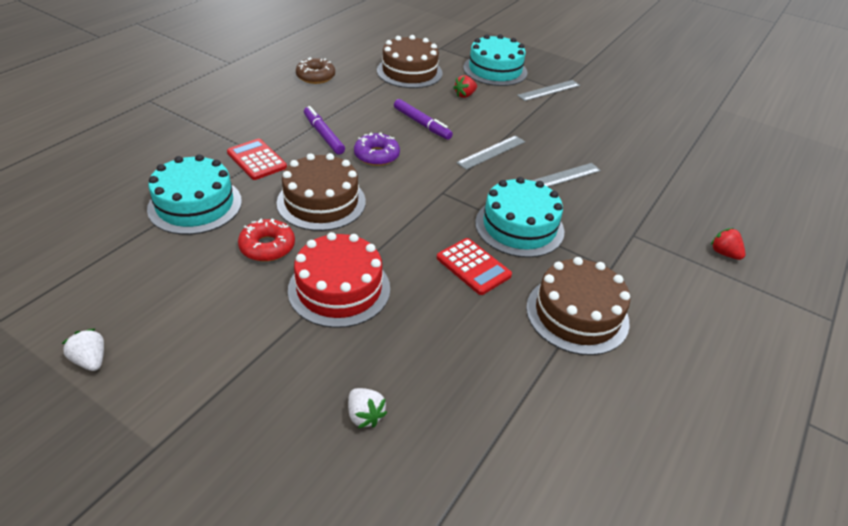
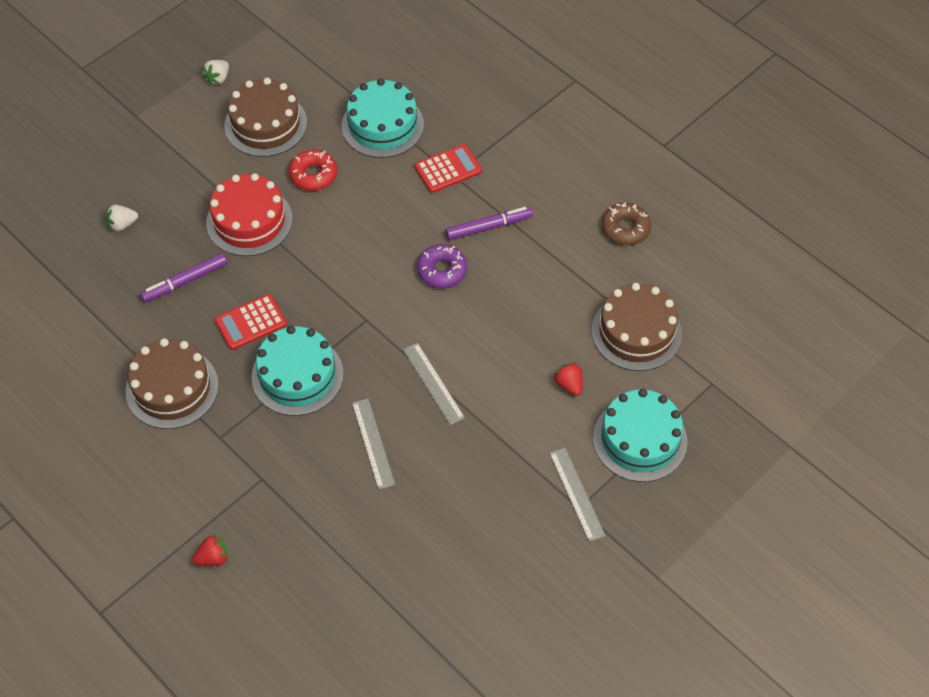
camera: 105 degrees right, 15 degrees up
(91, 360) = (218, 78): white strawberry -> white strawberry turned 150 degrees clockwise
(321, 202) = (369, 217): brown cake -> brown cake (265, 124)
(422, 124) = (502, 324): purple marker -> purple marker (185, 281)

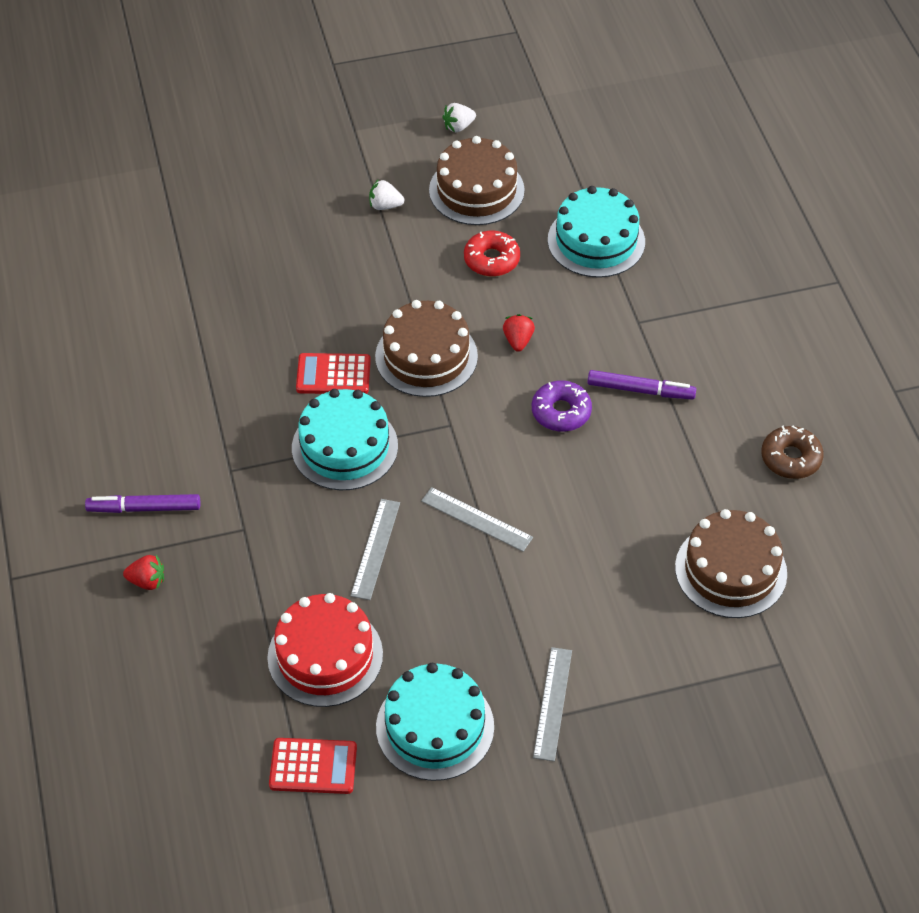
camera: 30 degrees right, 5 degrees down
(122, 224) = (273, 227): white strawberry -> white strawberry (385, 205)
(172, 388) = (216, 402): brown cake -> brown cake (426, 356)
(185, 281) = (296, 307): purple marker -> purple marker (144, 508)
(249, 221) = (397, 276): red cake -> red cake (325, 656)
(433, 383) = (476, 519): grey ruler -> grey ruler turned 60 degrees counterclockwise
(448, 169) = (636, 313): red calculator -> red calculator (313, 766)
(569, 385) = (619, 589): red strawberry -> red strawberry (518, 341)
(640, 439) = (659, 682): turquoise cake -> turquoise cake (435, 727)

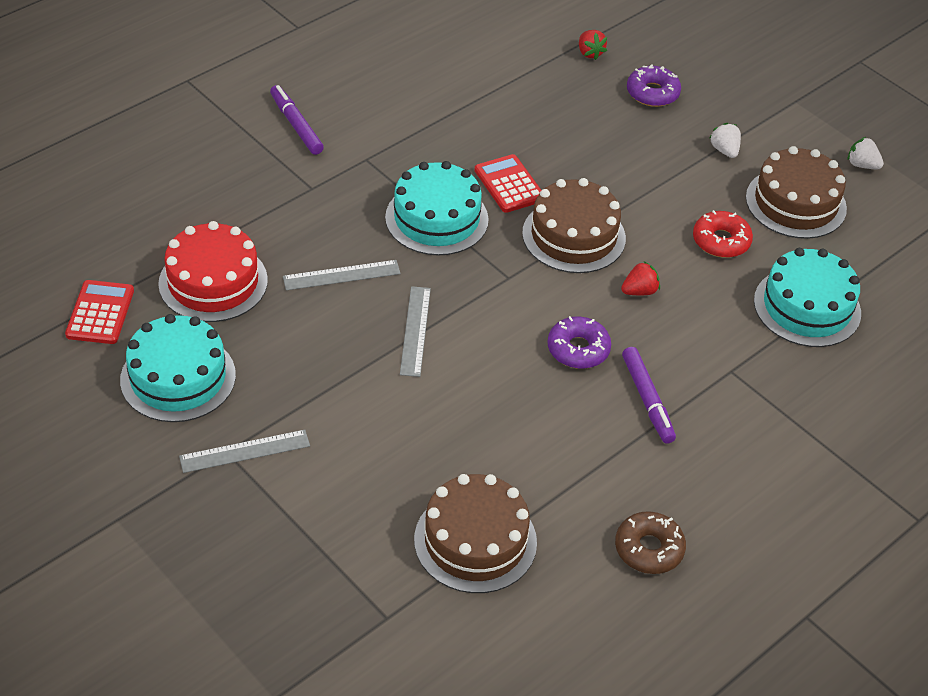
camera: 60 degrees right, 5 degrees down
(147, 581) = (227, 152): red strawberry -> red strawberry (589, 53)
(279, 220) = (652, 93): none -> purple donut
(313, 766) = (100, 313): red calculator -> red calculator turned 150 degrees counterclockwise

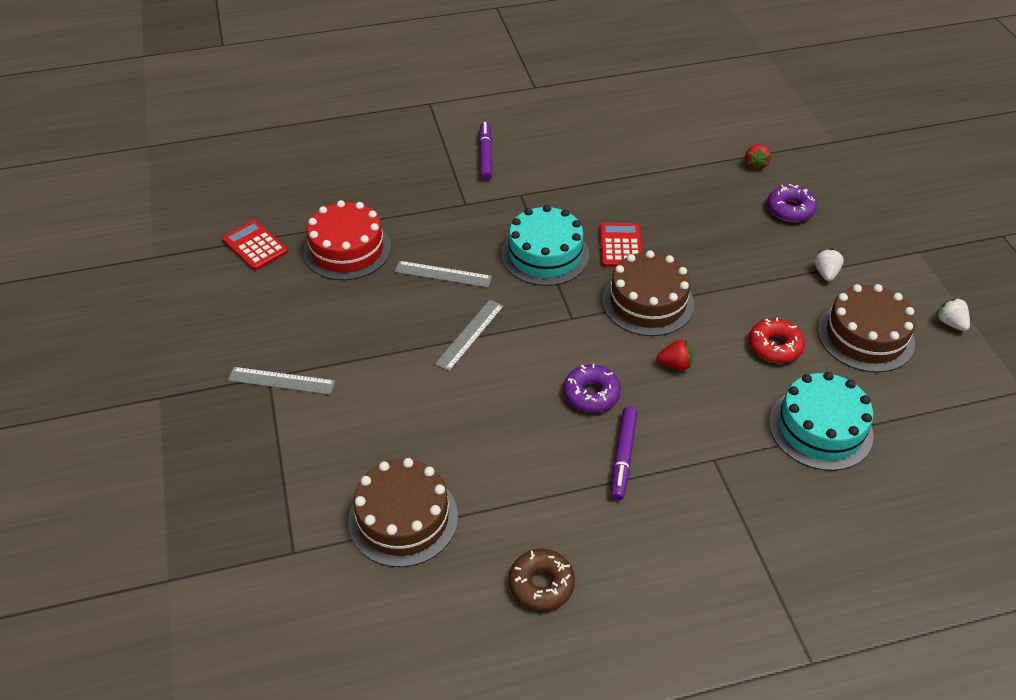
camera: 30 degrees right, 0 degrees up
(100, 313) = (255, 246): red calculator -> red calculator turned 75 degrees counterclockwise
(178, 377) = (274, 310): turquoise cake -> none

